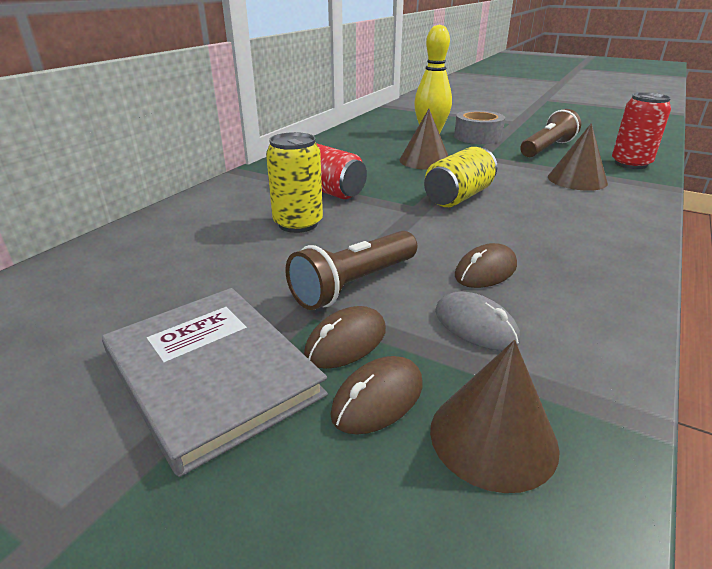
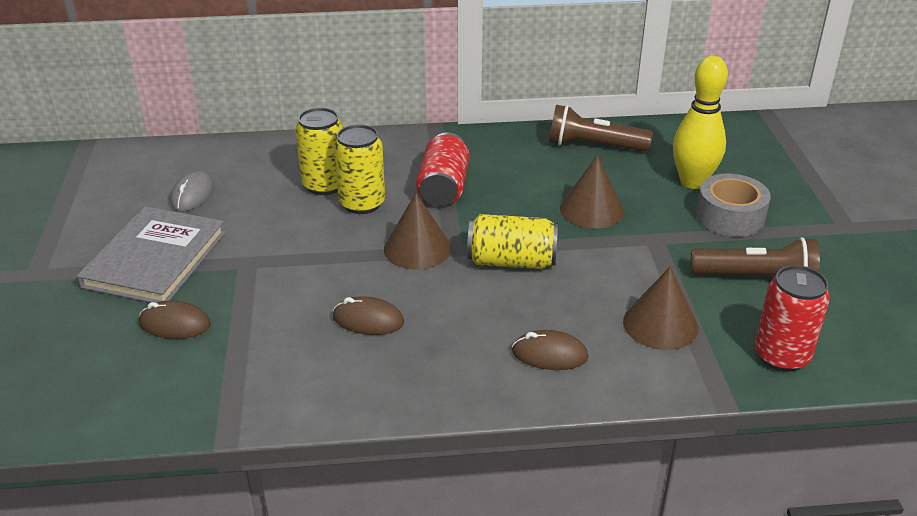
camera: 55 degrees right, 5 degrees up
(240, 230) = (324, 185): none -> yellow can
(346, 342) = (220, 292): brown mouse -> brown mouse (549, 354)
(354, 284) = (292, 267): brown flashlight -> brown flashlight (594, 146)
(475, 326) = (281, 338): grey mouse -> grey mouse (192, 195)
(493, 437) = (171, 375): brown cone -> brown cone (417, 248)

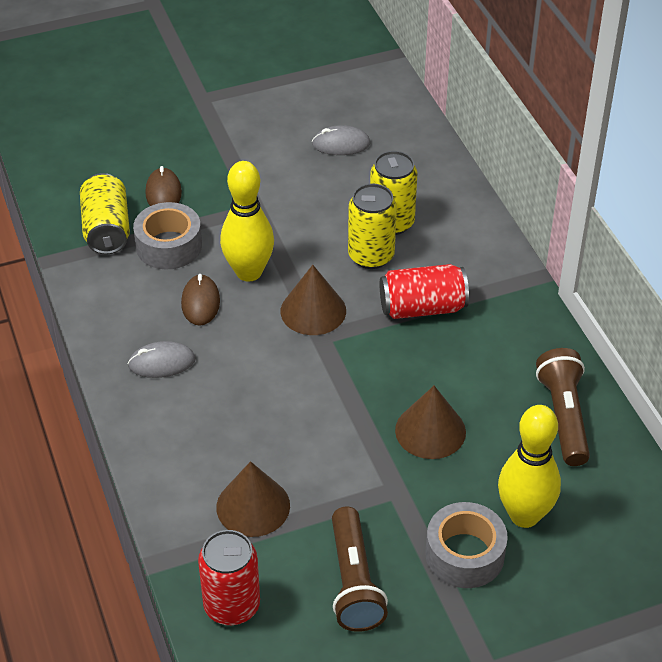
camera: 75 degrees right, 10 degrees up
(155, 259) = (240, 154): grey book -> none
(265, 331) = (169, 246): none -> grey tape
(341, 280) = (249, 272): none -> yellow bowling pin
(445, 361) = (162, 363): none -> grey mouse
(511, 261) = (315, 381): yellow can -> yellow can (107, 229)
(549, 354) = (188, 430): brown mouse -> none

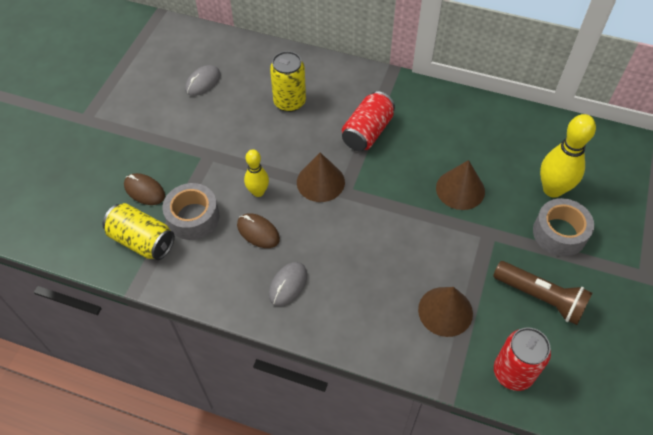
camera: 50 degrees left, 10 degrees up
(249, 272) = (258, 192): yellow bowling pin -> yellow bowling pin, size x0.60
(371, 256) = (305, 128): yellow can -> none
(563, 417) = (499, 127): brown flashlight -> none

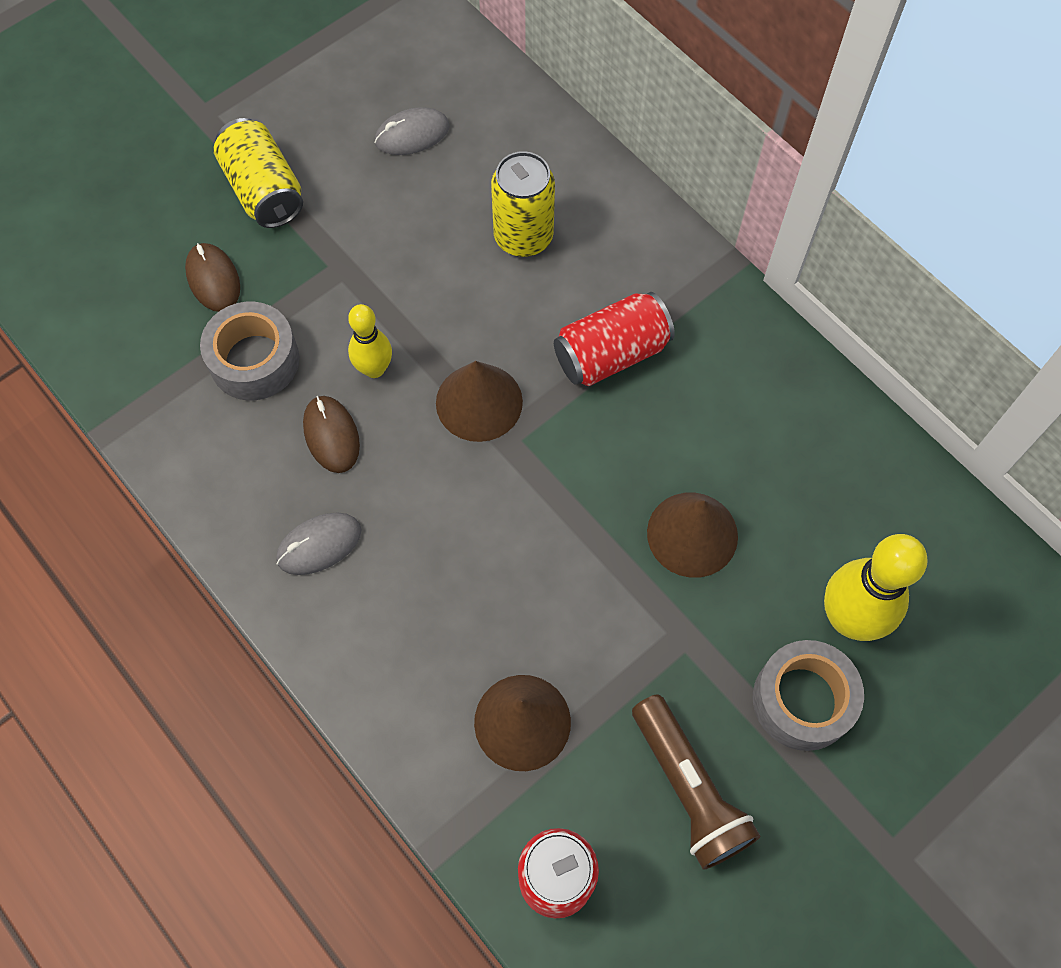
camera: 30 degrees right, 10 degrees up
(142, 241) = (161, 360): yellow can -> yellow can (264, 190)

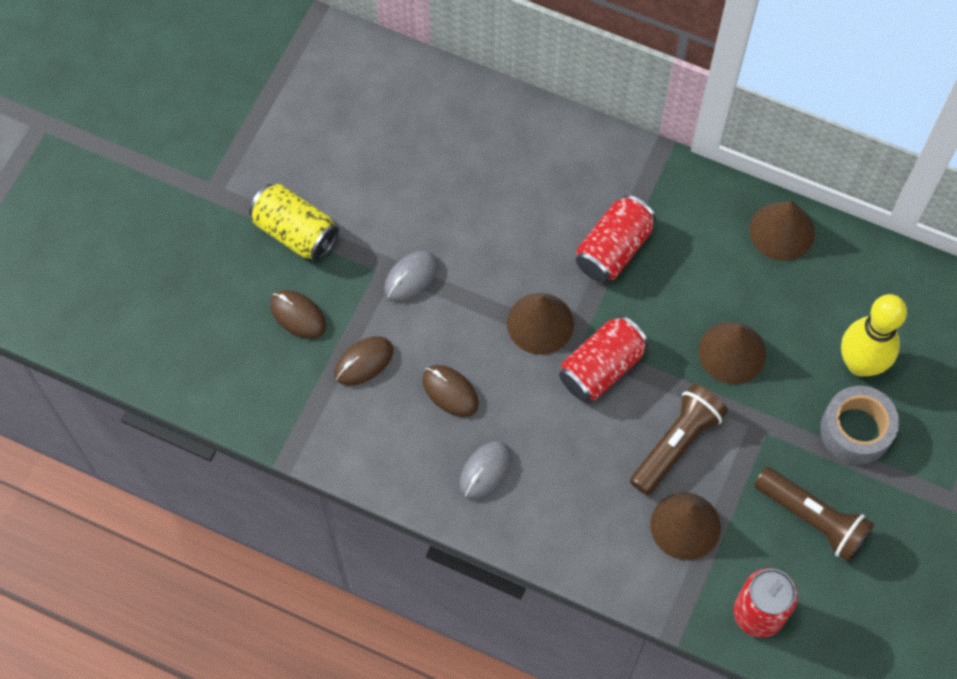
camera: 25 degrees left, 0 degrees up
(254, 360) = (363, 362): grey tape -> brown mouse
(374, 369) = (453, 331): yellow bowling pin -> none
(412, 134) = (381, 143): grey mouse -> grey mouse (411, 277)
(523, 237) = (506, 189): yellow can -> none
(523, 484) = (601, 368): none -> red can
(564, 615) = (676, 444): none -> brown flashlight
(828, 416) = (782, 231): none -> brown cone

